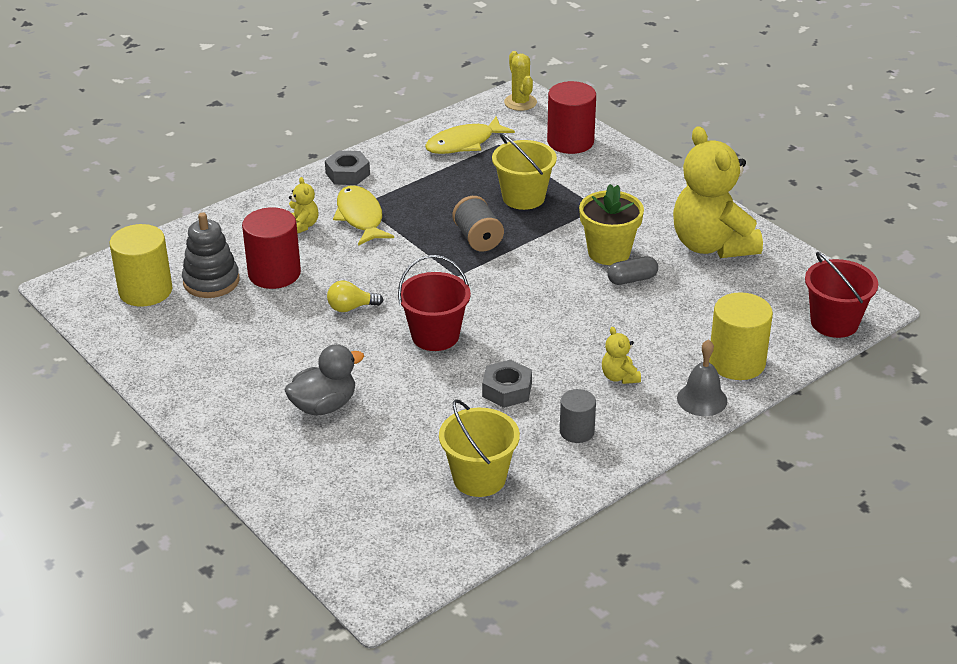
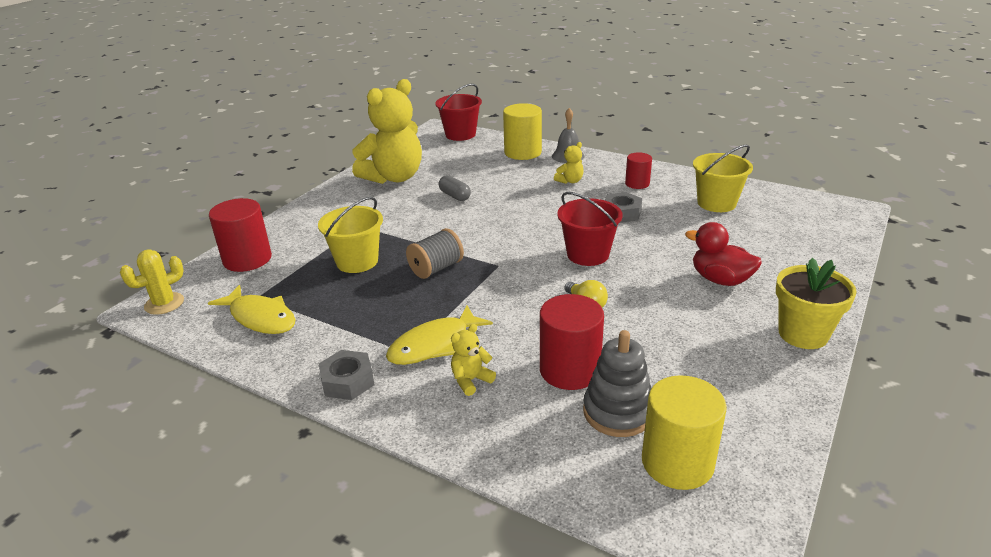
camera: 110 degrees left, 5 degrees down
(324, 406) = (720, 280): grey duck -> red duck
(577, 431) = (637, 183): grey cylinder -> red cylinder
(609, 252) = (424, 210): yellow flower pot -> yellow flower pot (803, 334)

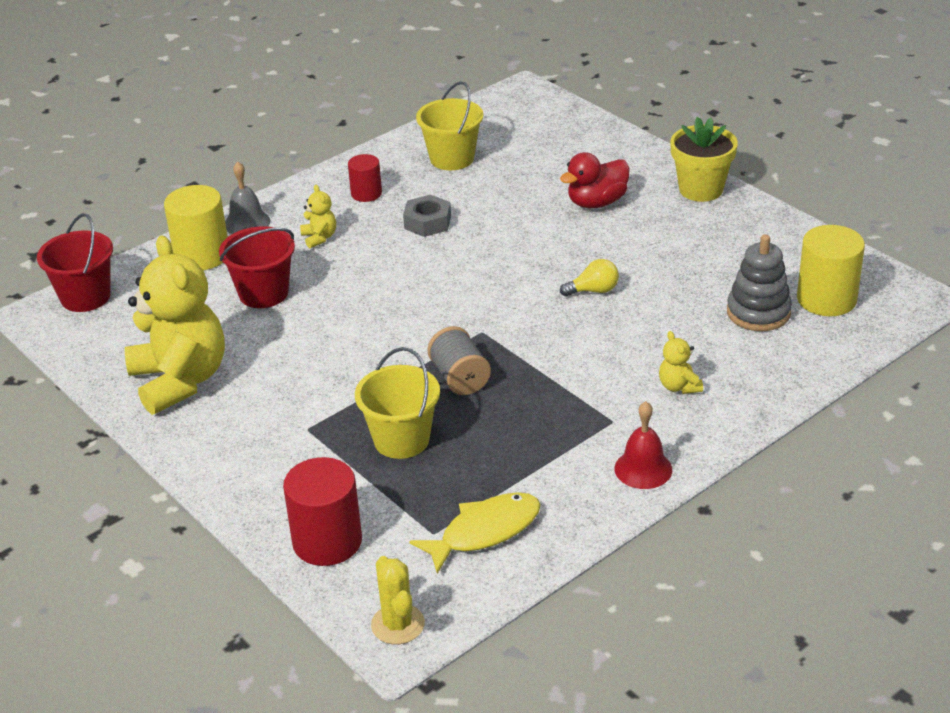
camera: 70 degrees left, 5 degrees up
(348, 381) = (643, 469): grey nut -> red bell
(434, 344) = (609, 401): yellow fish -> none
(455, 196) = (285, 335): grey capsule -> none
(569, 370) = (690, 324): red cylinder -> none
(588, 254) = (500, 266): red bucket -> red bucket (263, 293)

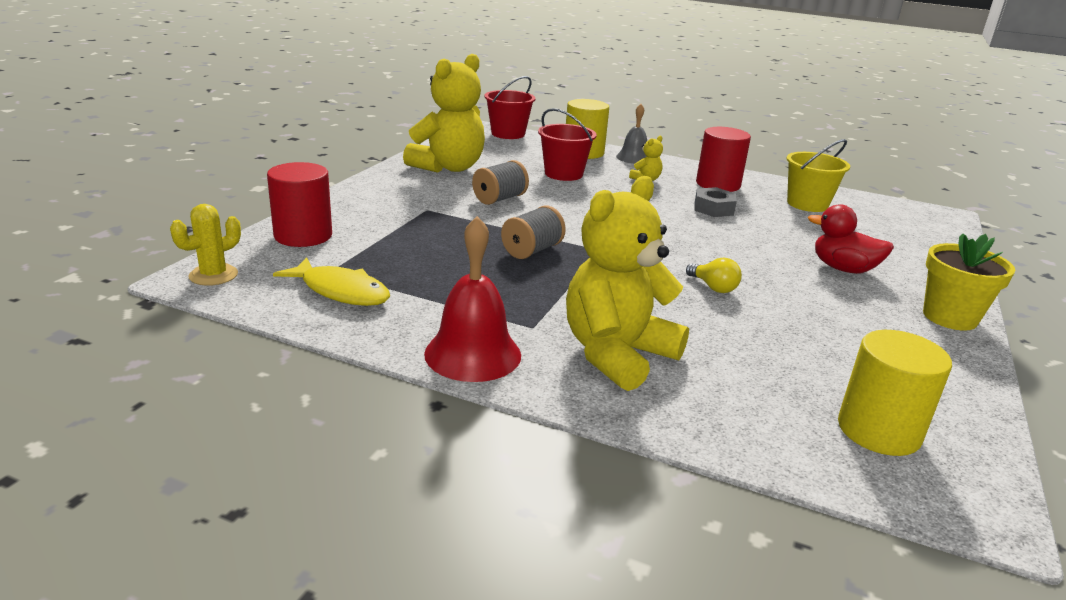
camera: 60 degrees right, 10 degrees down
(309, 364) = (499, 199): none -> grey spool
(366, 193) = (718, 184): red cylinder -> red cylinder, size x1.70
(401, 440) = (437, 241): yellow bucket -> none
(643, 469) = (473, 354): red bell -> red bell, size x1.54
(679, 386) = (617, 354): yellow teddy bear -> yellow teddy bear, size x2.46
(758, 312) = (793, 385): grey stacking toy -> none

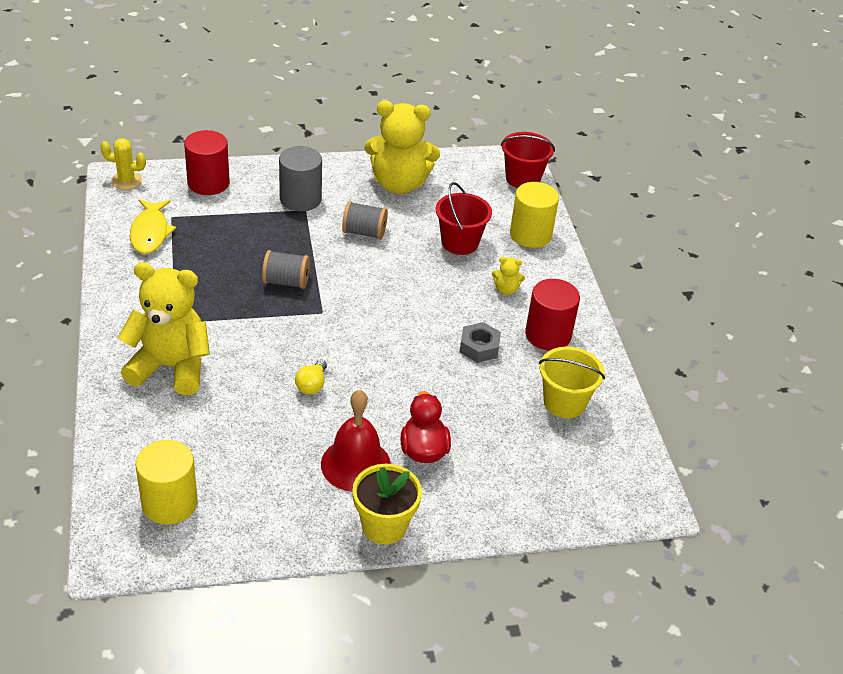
camera: 55 degrees right, 15 degrees up
(406, 206) = (300, 199): none -> grey cylinder
(473, 354) = (122, 311): red bell -> red bell (355, 464)
(633, 158) = (556, 266): grey bell -> none

